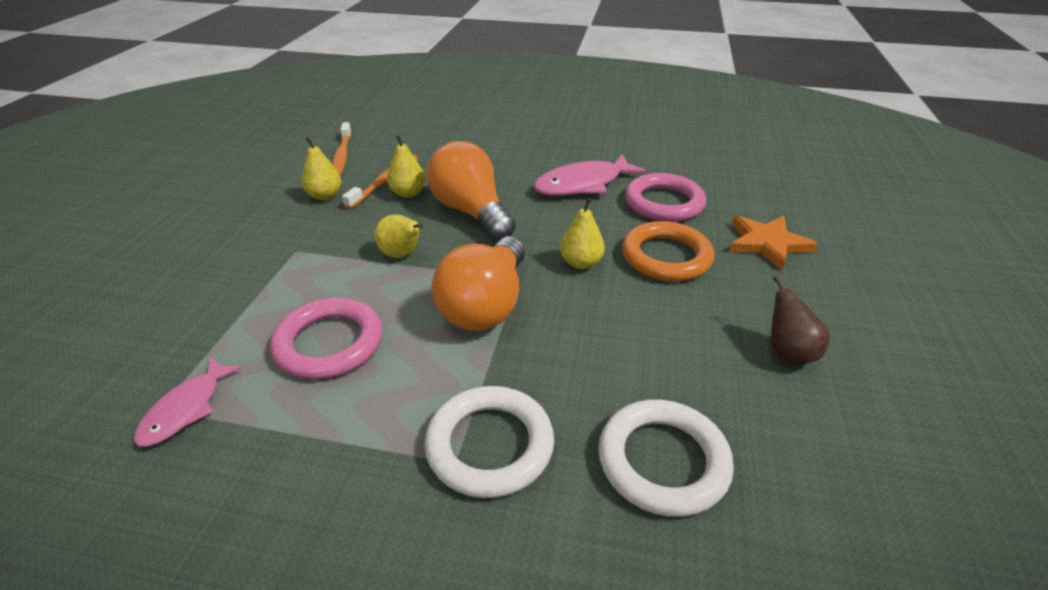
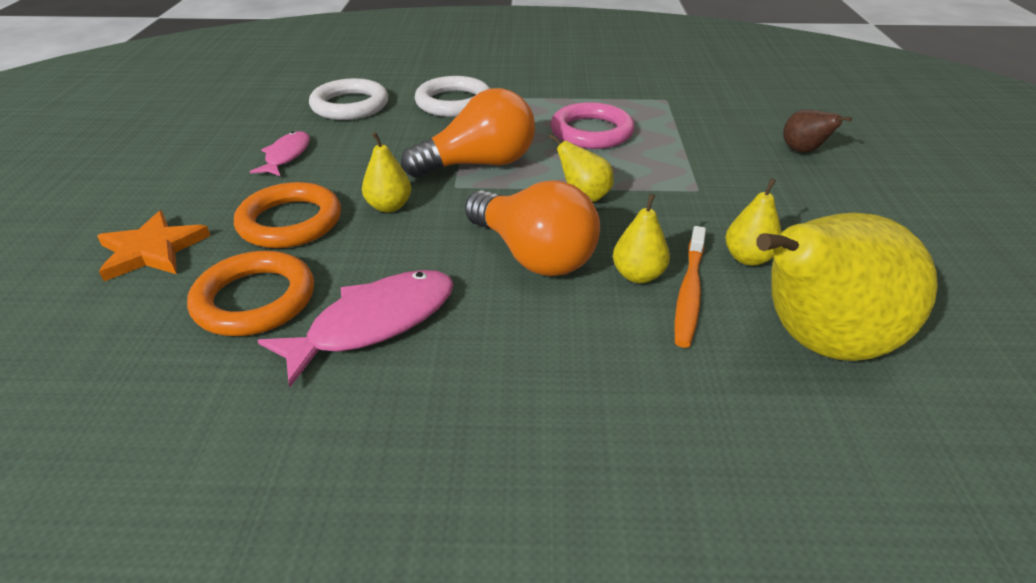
camera: 170 degrees right, 0 degrees up
(186, 409) = (649, 100): pink fish -> pink fish (286, 156)
(342, 156) = (816, 342): orange toothbrush -> yellow pear
(486, 305) = (479, 164): orange light bulb -> orange light bulb turned 60 degrees clockwise
(664, 203) = (255, 300): pink ring -> orange ring
(788, 353) = (225, 156): brown pear -> brown pear (803, 151)

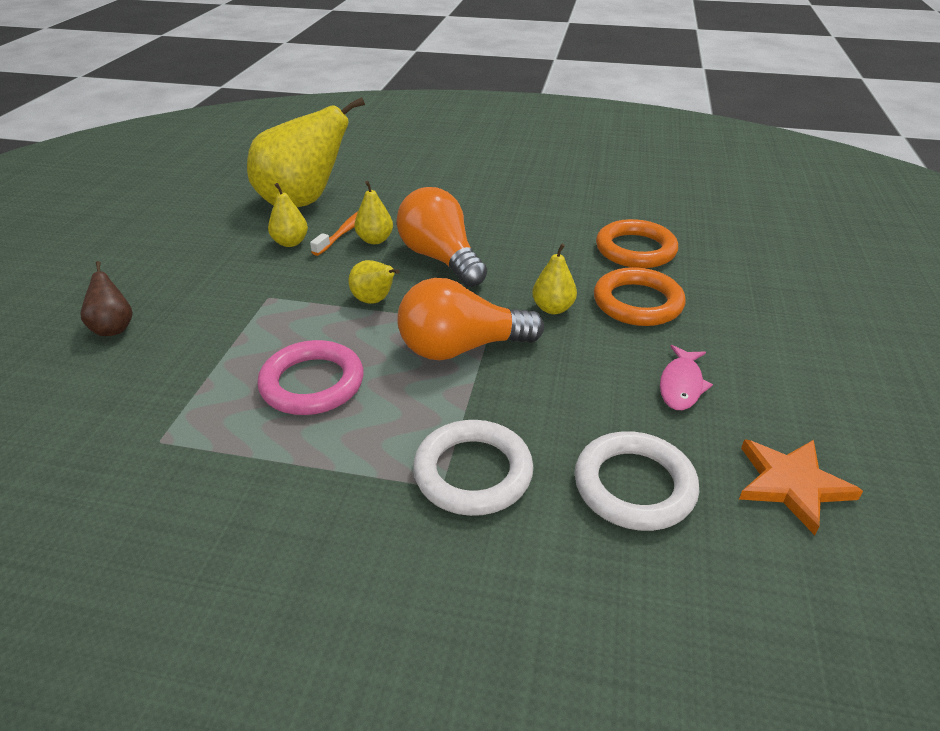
camera: 170 degrees left, 0 degrees up
(152, 250) = (739, 289): orange star -> orange star (791, 484)
(374, 323) = (553, 231): pink fish -> none

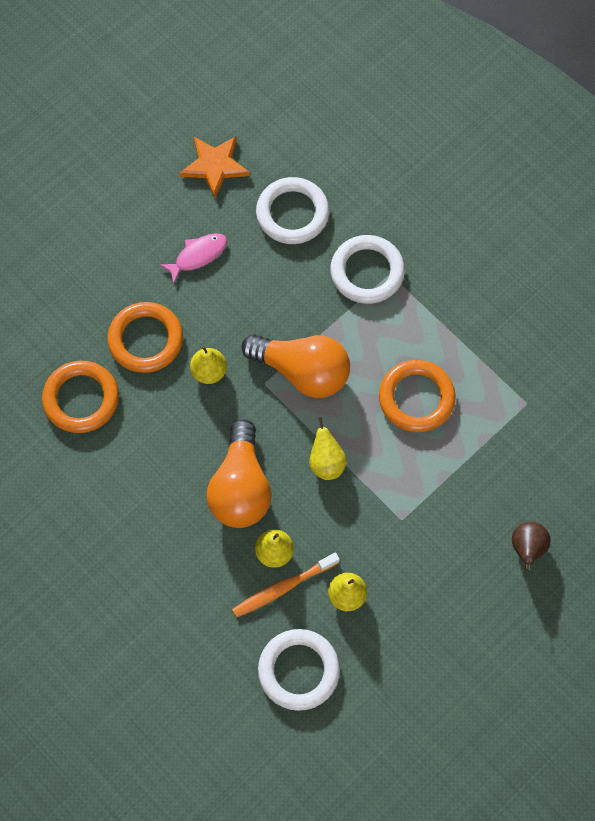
camera: 145 degrees left, 30 degrees up
(303, 202) = (298, 670): yellow pear -> white ring
(312, 383) = (416, 398): pink ring -> orange ring

